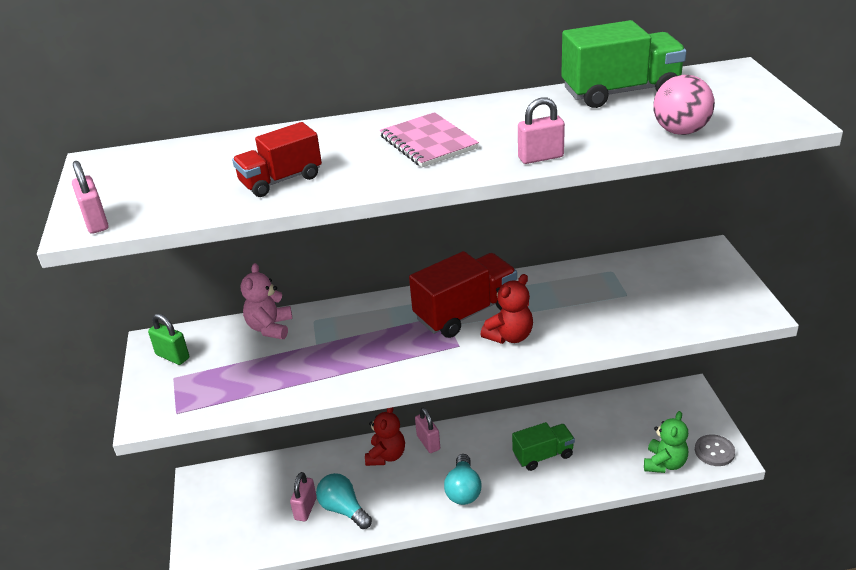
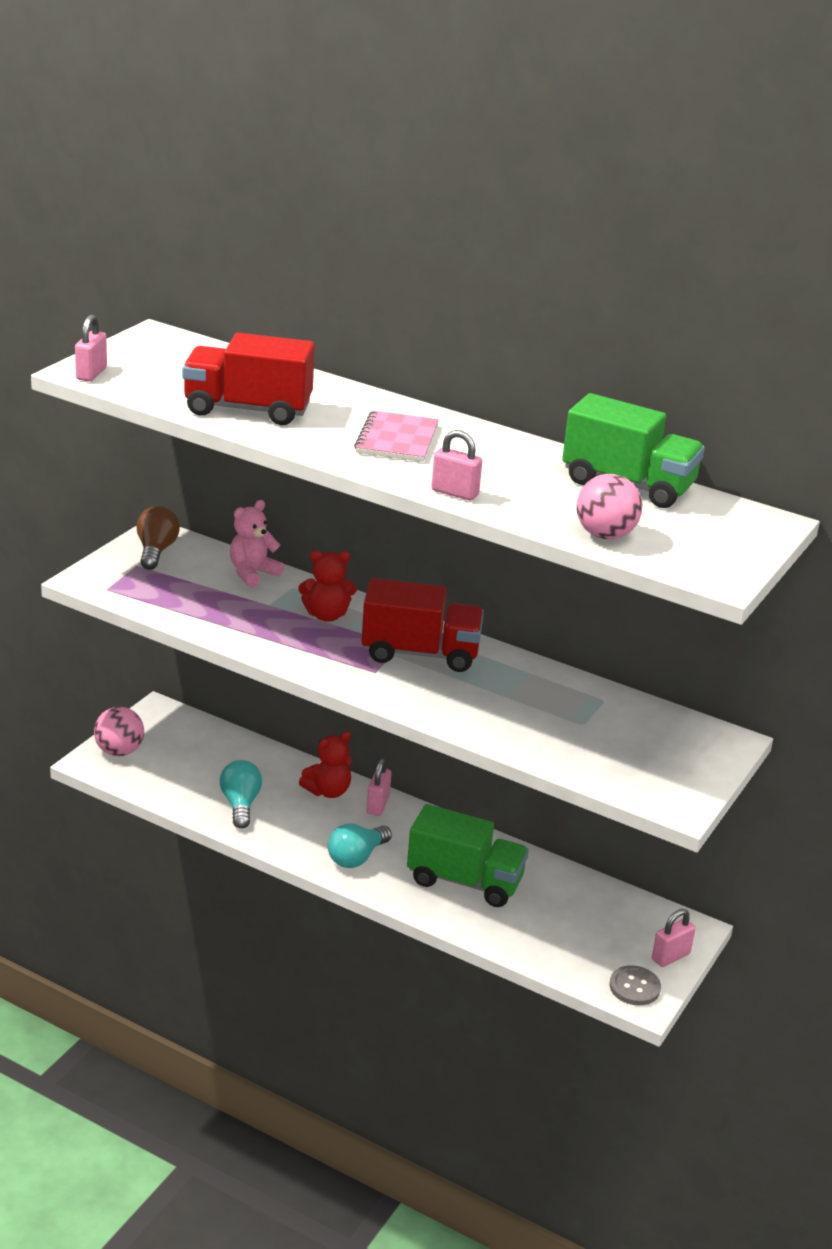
camera: 35 degrees right, 5 degrees down
(172, 356) = (156, 551): green padlock -> brown light bulb
(208, 533) = (119, 751): none -> pink ball
(281, 180) = (247, 409): red truck -> red truck, size x1.56
(305, 509) = (212, 784): pink padlock -> pink padlock (670, 956)
(509, 336) = (427, 690): red teddy bear -> red teddy bear (326, 615)
(543, 455) = (465, 881): green truck -> green truck, size x1.56
(664, 463) = (569, 962): green teddy bear -> none

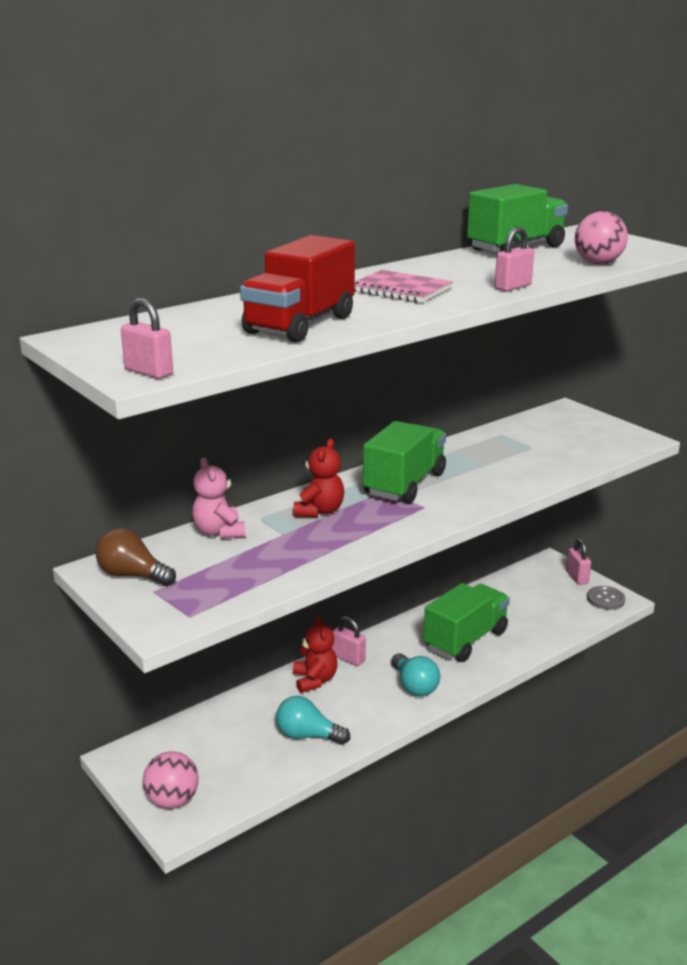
camera: 65 degrees left, 5 degrees down
(420, 653) = (404, 484): red truck -> green truck

